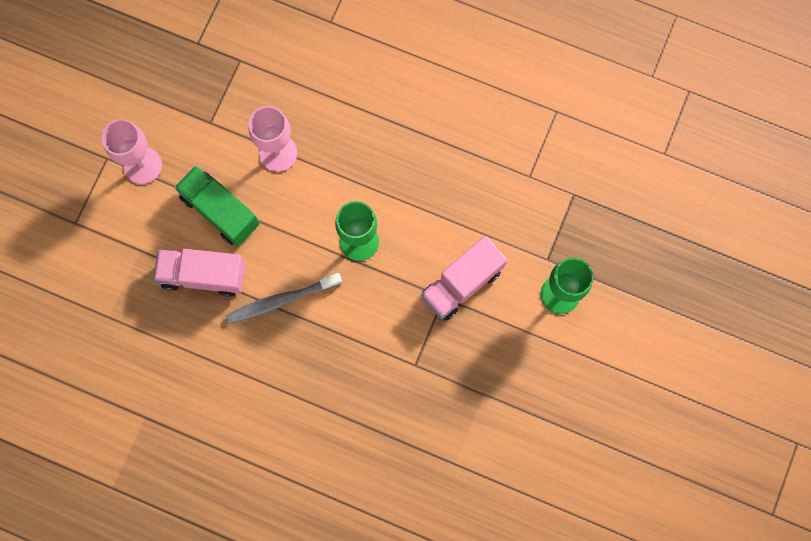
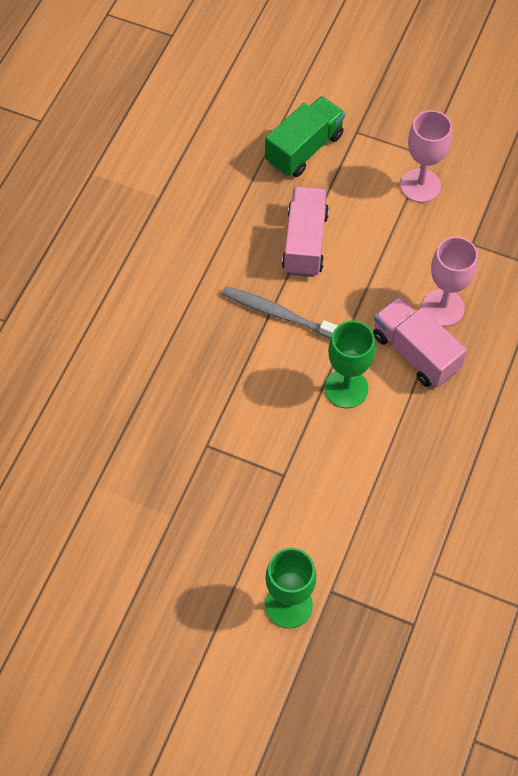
camera: 90 degrees right, 15 degrees down
(220, 211) = (374, 256): green truck -> green truck (304, 149)
(281, 300) = (278, 314): grey toothbrush -> grey toothbrush turned 45 degrees counterclockwise
(462, 283) = (300, 495): pink truck -> pink truck (415, 352)

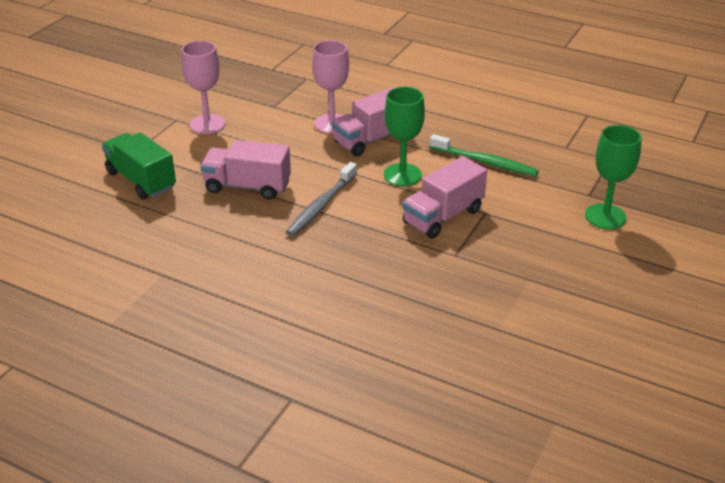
camera: 85 degrees left, 25 degrees down
(271, 432) = (443, 216): none -> pink truck
(384, 476) = (485, 162): none -> green toothbrush

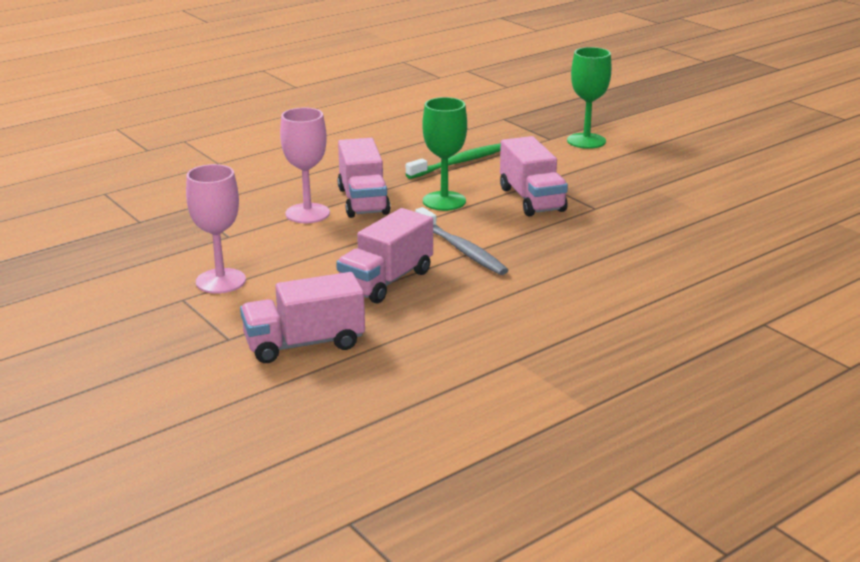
camera: 65 degrees left, 10 degrees down
(141, 180) = (304, 344): green truck -> pink truck

